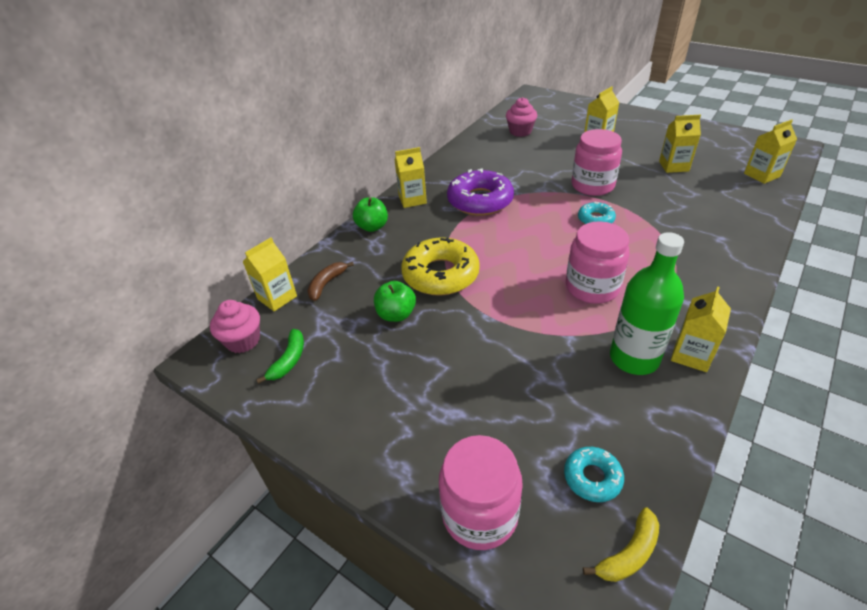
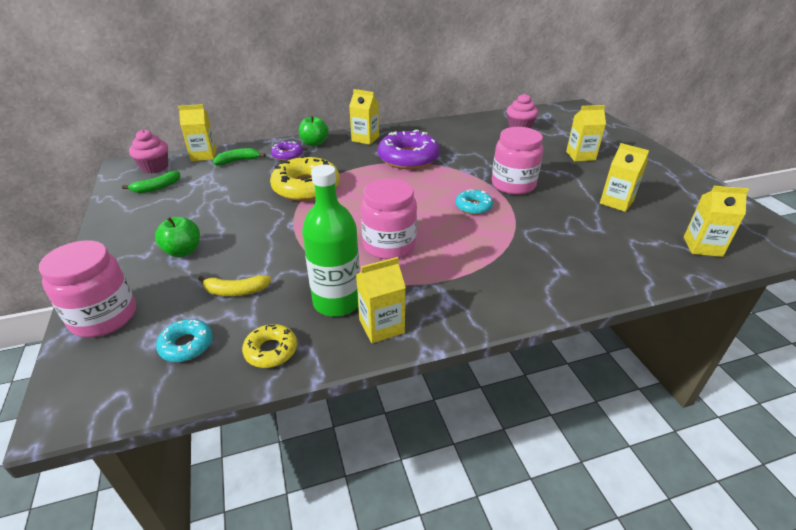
camera: 35 degrees right, 5 degrees down
(327, 284) = (238, 161): brown banana -> green banana
(367, 252) = (287, 155): none -> purple donut
(396, 314) = (244, 195): green apple -> green apple (183, 251)
(629, 553) = (130, 397): yellow banana -> yellow banana (236, 291)
(657, 430) = (271, 350): none -> yellow donut

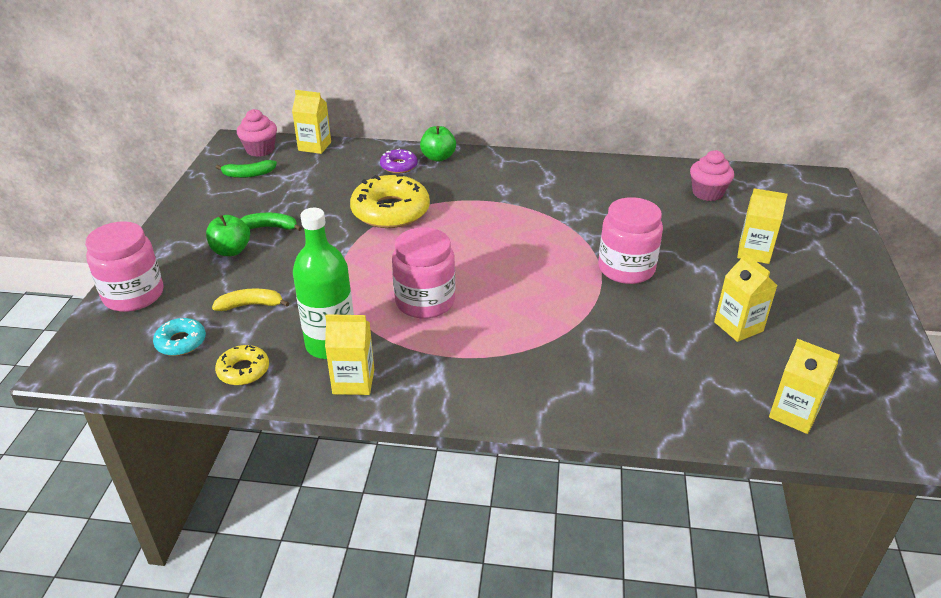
camera: 25 degrees right, 0 degrees up
(236, 291) = (250, 305): yellow banana -> yellow banana turned 150 degrees clockwise
(238, 161) = (344, 161): green banana -> green banana (270, 227)
(365, 139) = (499, 164): yellow carton -> none
(408, 158) = (529, 202): purple donut -> none
(473, 206) = (553, 283): turquoise donut -> none

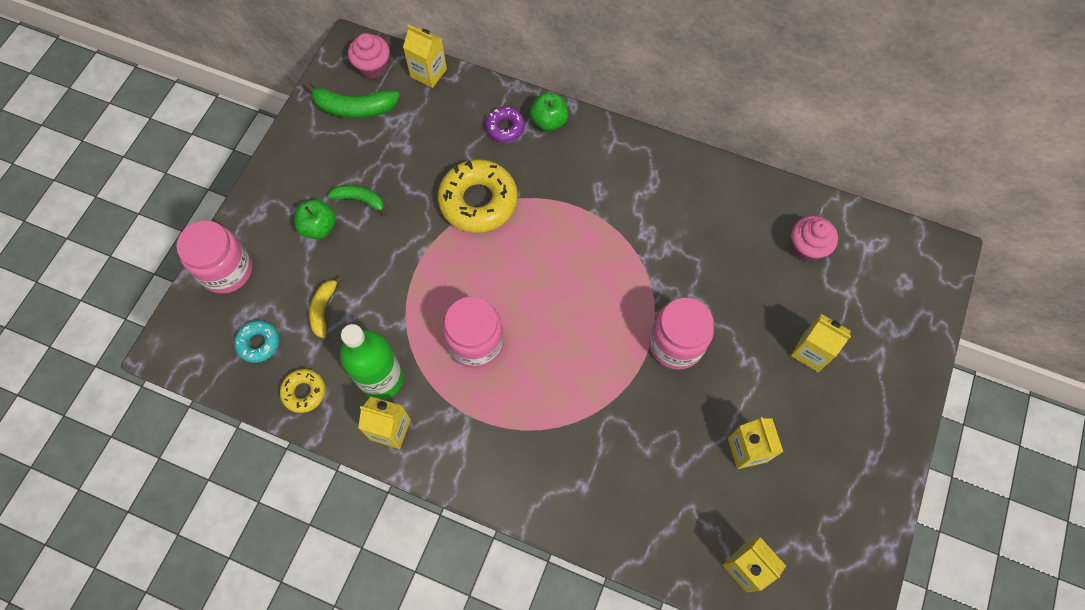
camera: 15 degrees right, 30 degrees up
(248, 174) = (354, 108): green banana -> green banana, size x1.57
(250, 305) = (324, 309): yellow banana -> yellow banana turned 90 degrees counterclockwise

